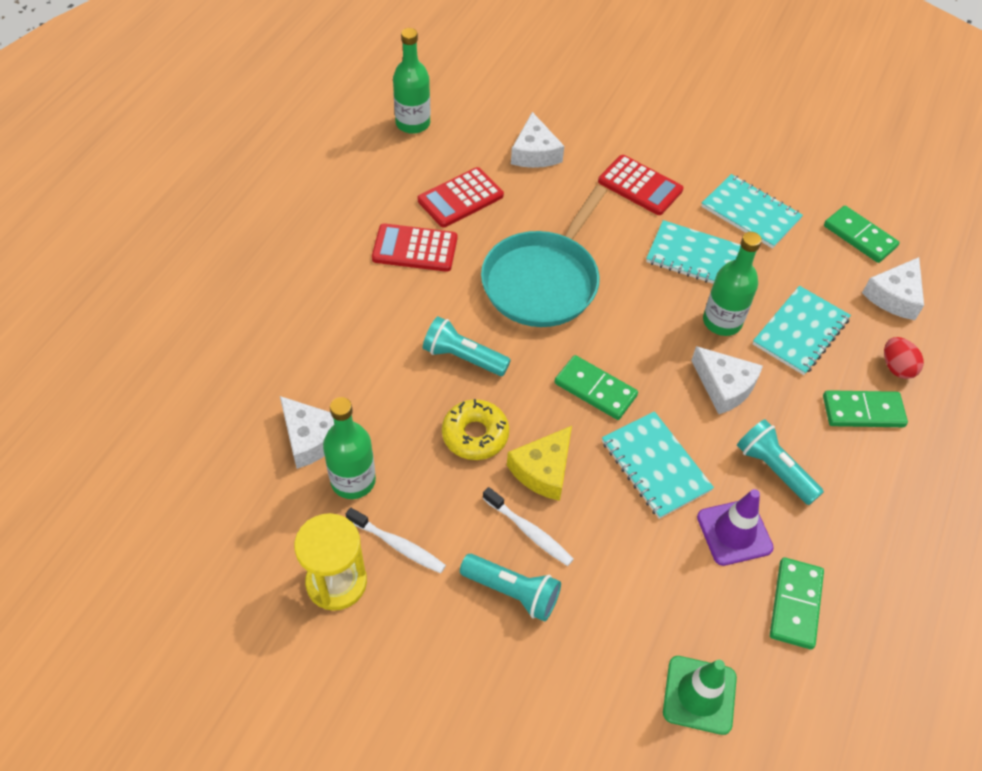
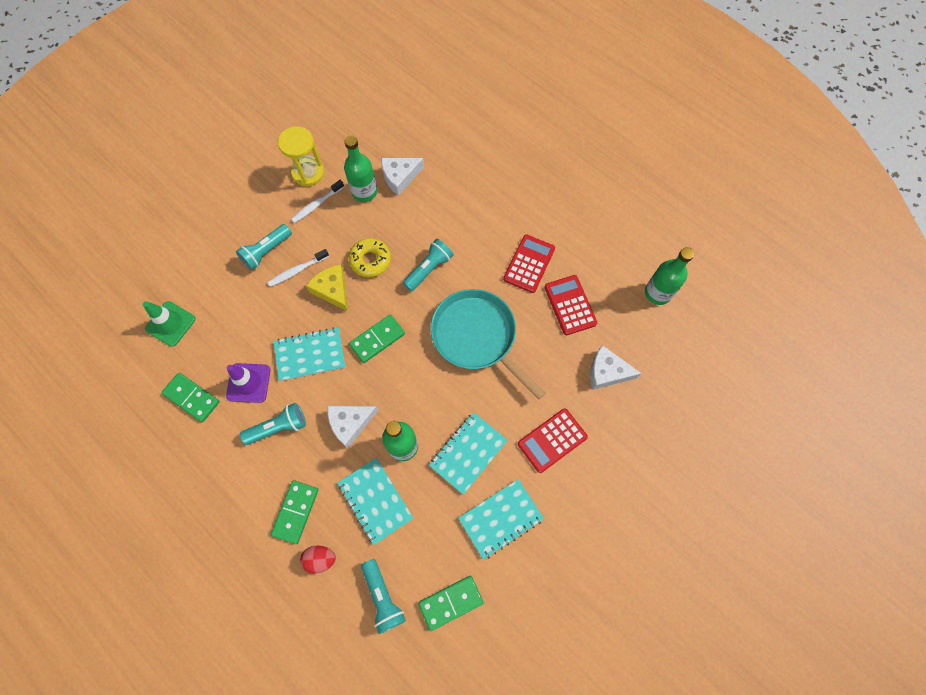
camera: 110 degrees right, 15 degrees up
(894, 296) = (383, 597): white cheese -> turquoise flashlight

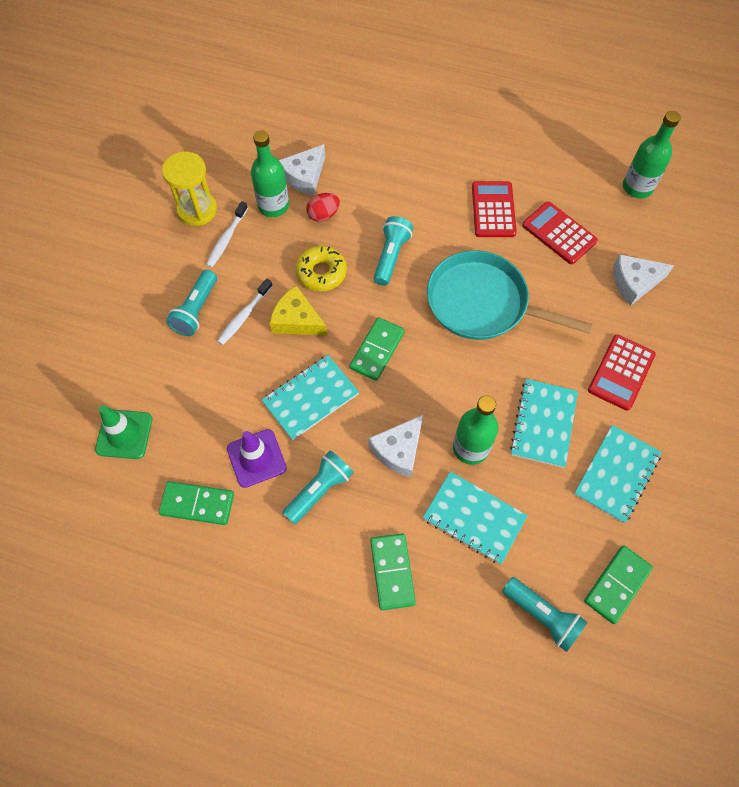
camera: 25 degrees left, 5 degrees down
(320, 559) = (450, 609): red egg -> red egg (323, 215)

